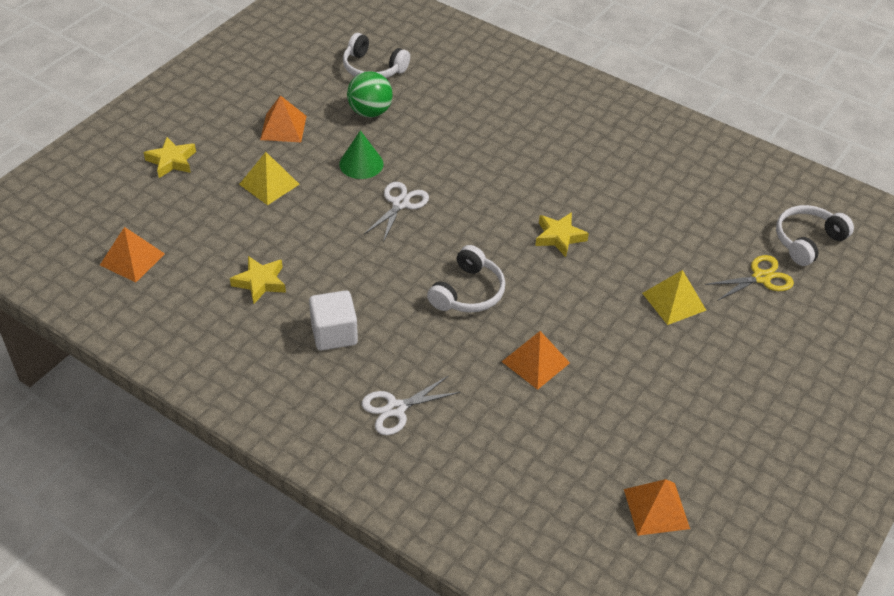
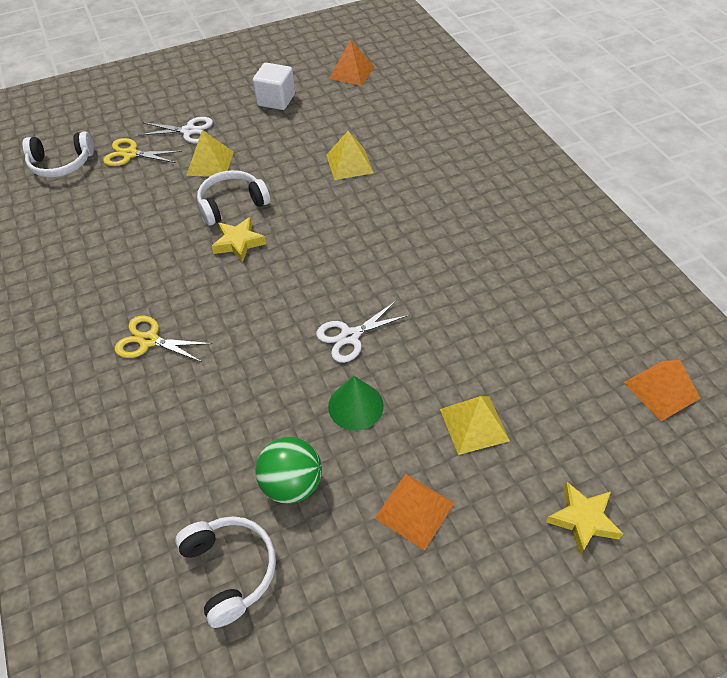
camera: 145 degrees left, 5 degrees up
(260, 282) = (534, 310): yellow star -> none
(334, 334) = (489, 239): white cube -> white cube (276, 100)
(396, 409) = (473, 172): white scissors -> white scissors (189, 131)
(468, 292) = (356, 229): white headphones -> white headphones (232, 204)
(535, 362) = (349, 164): orange pyramid -> yellow pyramid
(546, 145) = (149, 340): none -> yellow scissors

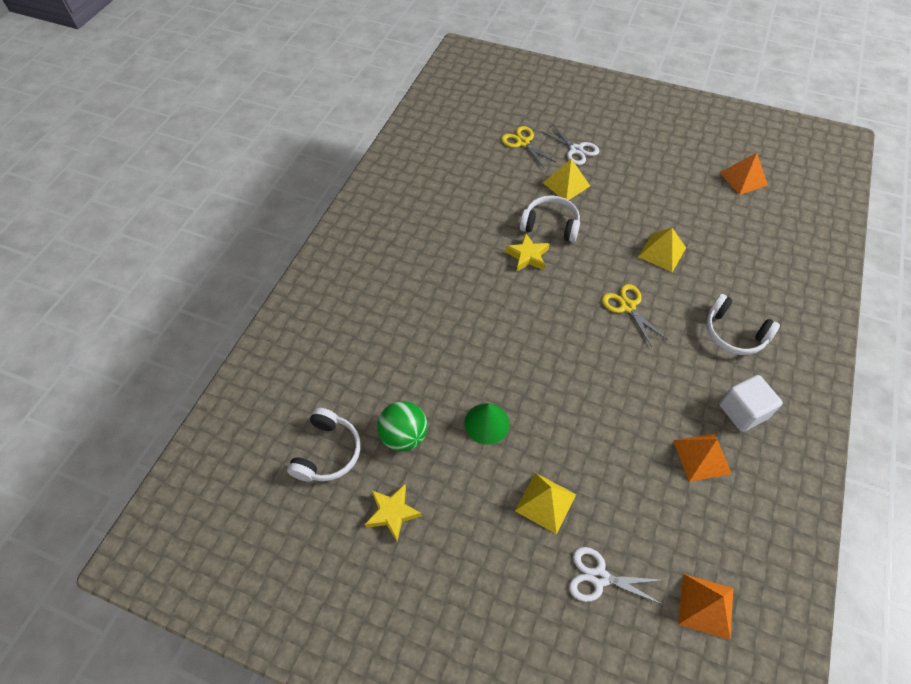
camera: 45 degrees right, 5 degrees up
(61, 164) = (476, 122): white headphones -> white headphones (734, 333)
(149, 340) = (415, 280): yellow scissors -> yellow scissors (627, 306)
(276, 100) = (660, 165): white cube -> white cube (743, 411)
(350, 336) = (530, 376): white scissors -> white scissors (599, 577)
(414, 510) = (453, 517): orange pyramid -> orange pyramid (702, 456)
(583, 519) = (546, 626): yellow star -> yellow star (392, 513)

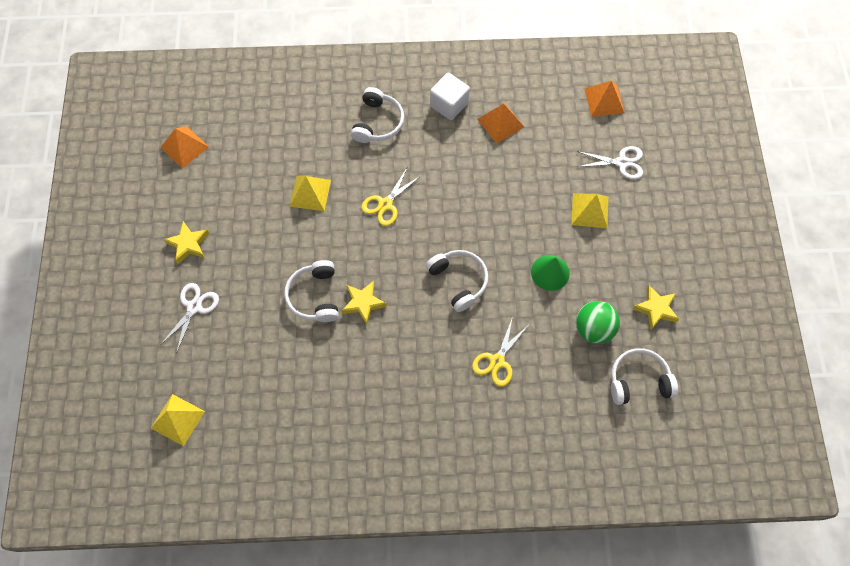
camera: 115 degrees left, 10 degrees up
(515, 336) = (458, 281): none -> white headphones
(523, 142) = (201, 365): yellow scissors -> yellow scissors (497, 361)
(566, 184) = (251, 300): yellow pyramid -> yellow pyramid (177, 419)
(599, 577) = (621, 162): white scissors -> white scissors turned 75 degrees counterclockwise
(637, 159) = (188, 244): none -> yellow star

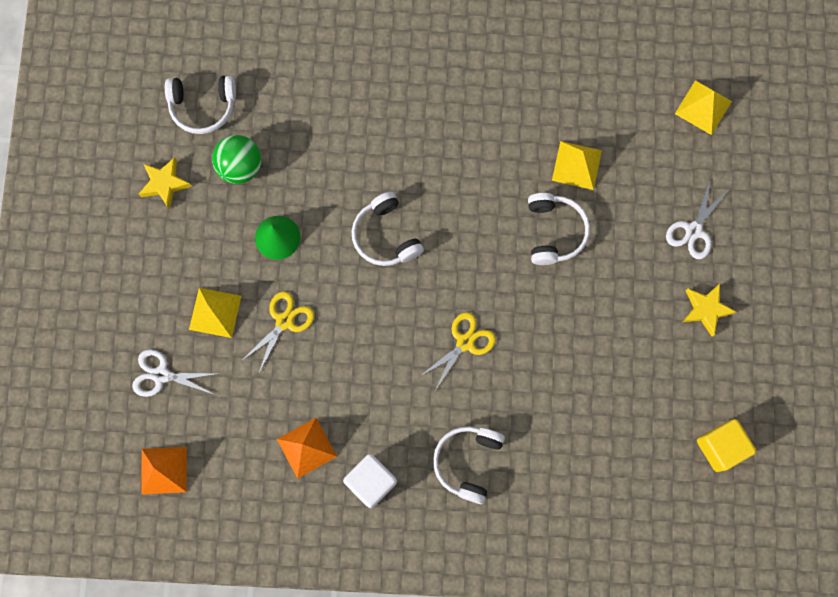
camera: 175 degrees left, 10 degrees up
(184, 147) = (720, 447): orange pyramid -> yellow cube
(310, 193) = (558, 366): yellow pyramid -> yellow pyramid (576, 165)
(363, 303) = (498, 219): yellow star -> none
(497, 361) = (353, 140): yellow scissors -> yellow scissors (284, 321)

